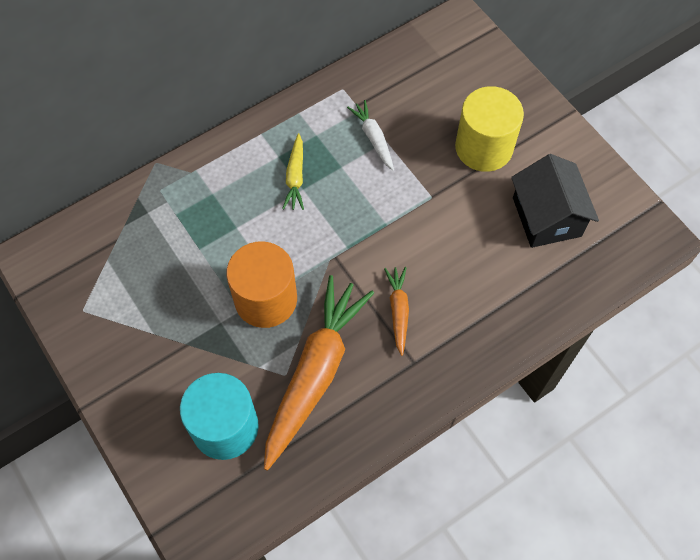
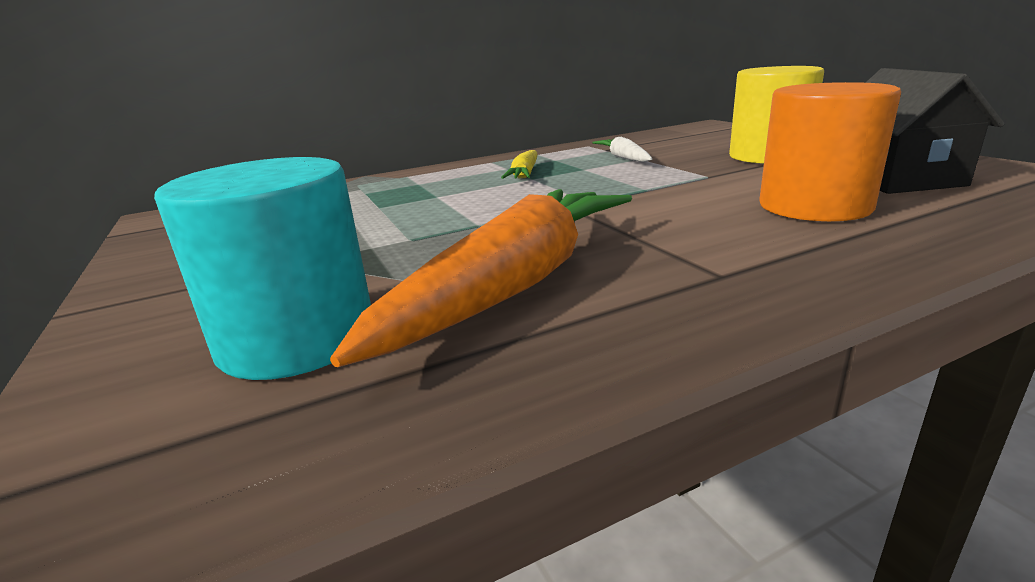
camera: 10 degrees right, 40 degrees down
(266, 299) = (453, 231): orange cylinder -> orange cylinder (814, 206)
(398, 311) = (677, 235): orange carrot -> none

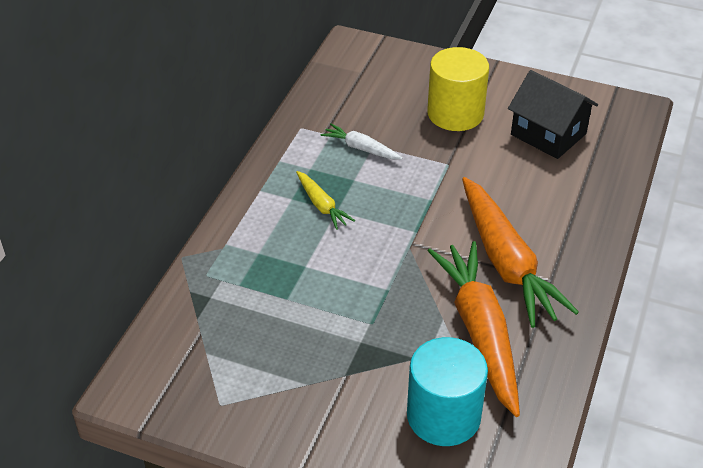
camera: 45 degrees left, 20 degrees up
(670, 243) = (506, 262): none -> orange carrot
(814, 206) = (536, 190): orange cylinder -> none

